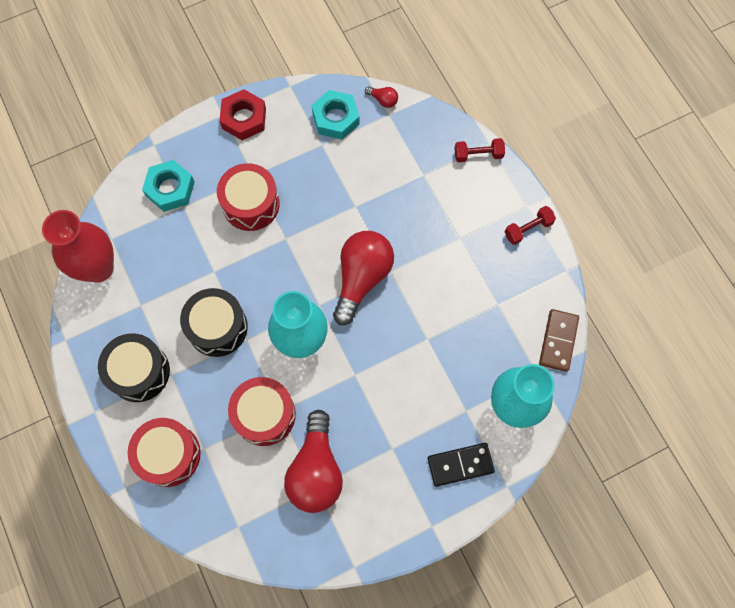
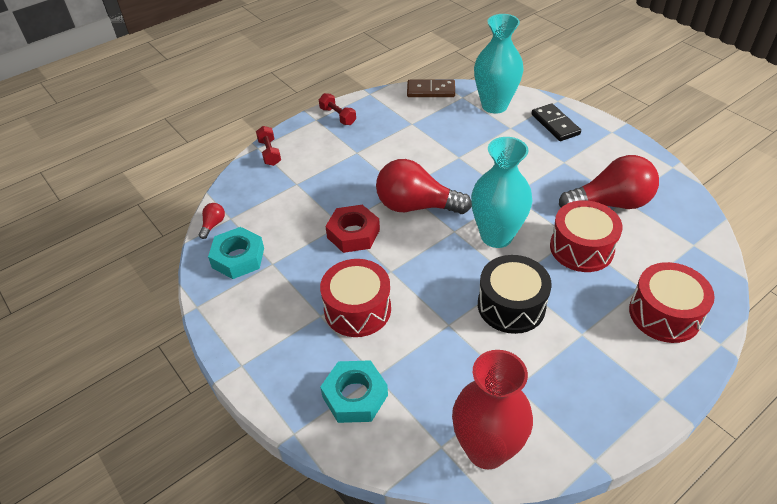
camera: 100 degrees left, 25 degrees down
(139, 372) = (594, 365): black drum -> none
(244, 118) = (245, 341): red nut -> red nut (353, 234)

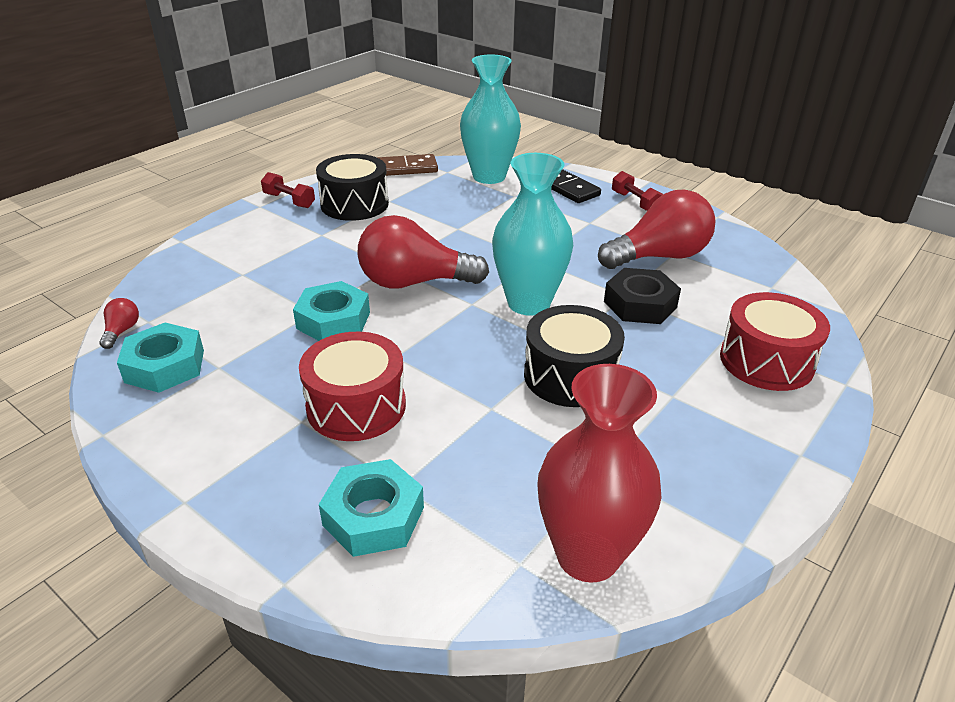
camera: 15 degrees left, 10 degrees down
(269, 153) = (199, 244): red dumbbell -> red dumbbell (635, 202)
(353, 234) = (333, 320): red nut -> turquoise nut
(385, 125) = (354, 204): none -> black drum
(581, 248) = (640, 304): red drum -> black nut

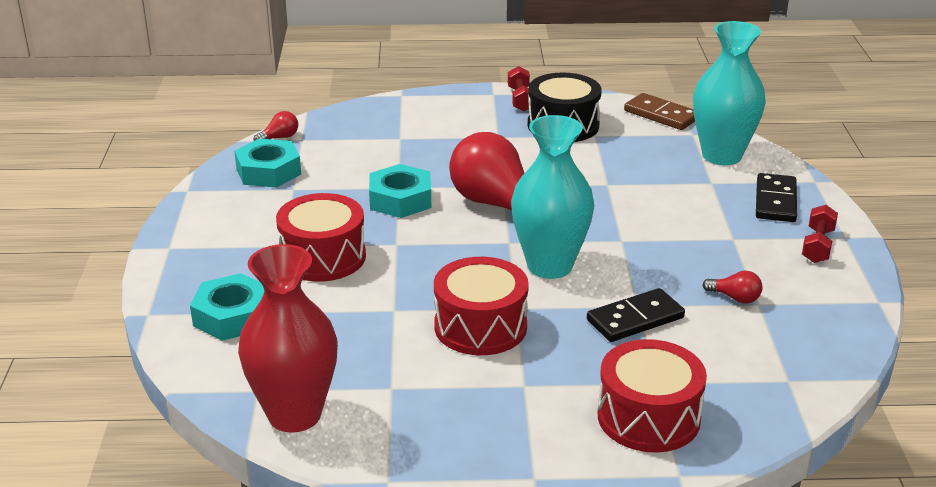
camera: 50 degrees right, 5 degrees down
(570, 376) = (480, 326): black drum -> red drum
(640, 304) = (635, 319): black nut -> black domino
(659, 257) = (735, 298): red light bulb -> red light bulb, size x0.41

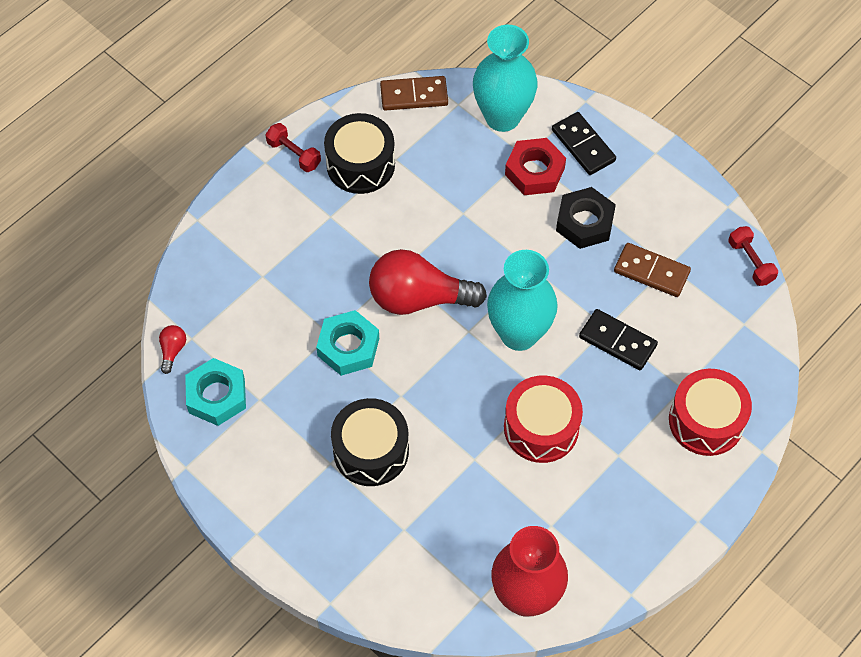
camera: 45 degrees left, 30 degrees up
(233, 316) = (385, 555): turquoise nut -> none
(323, 257) = (371, 451): red drum -> black drum
(635, 319) = (617, 341): black domino -> black domino turned 75 degrees counterclockwise
(707, 193) = (534, 171): none -> red nut
(711, 240) = (584, 222): none -> black nut
(735, 298) = (651, 271): red light bulb -> brown domino
(817, 246) = (649, 176): red dumbbell -> red dumbbell (750, 262)

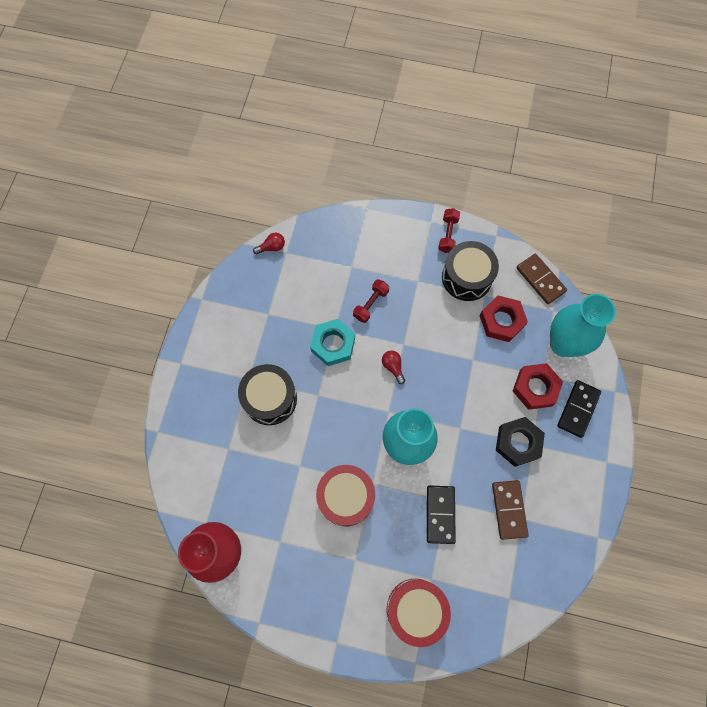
camera: 60 degrees right, 10 degrees up
(217, 396) = (256, 289): turquoise nut -> none
(418, 298) = (393, 367): red light bulb -> red light bulb, size x0.41
(436, 160) = (501, 321): none -> red nut
(750, 262) = (563, 578): red dumbbell -> red dumbbell (370, 304)

